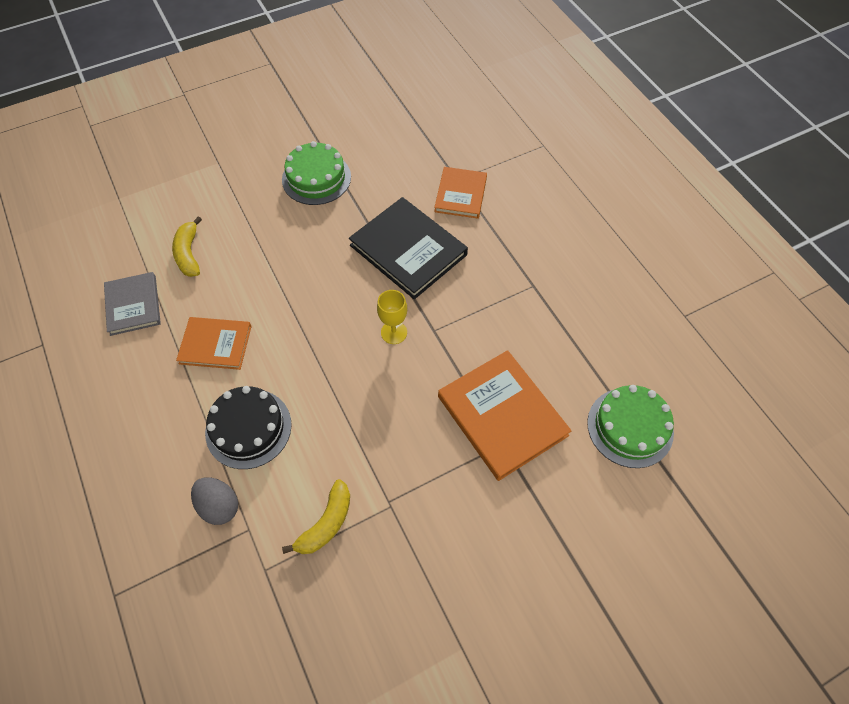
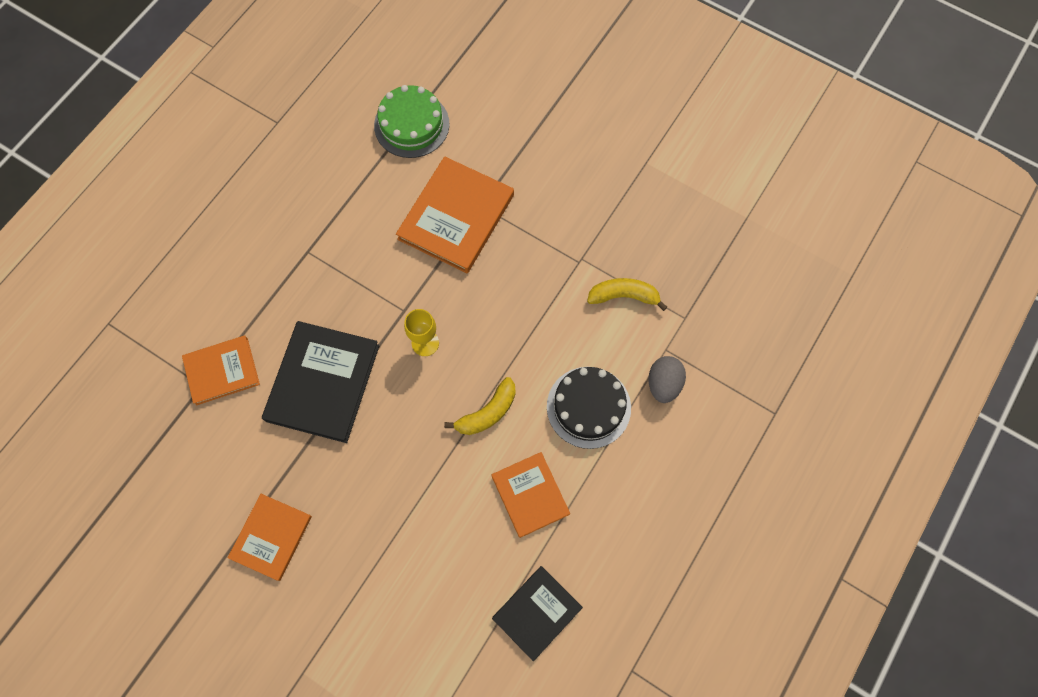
camera: 120 degrees left, 10 degrees up
(133, 305) = (537, 613): grey book -> black book
(189, 254) = (445, 604): yellow banana -> yellow banana (487, 412)
(316, 178) = (271, 537): green cake -> orange book

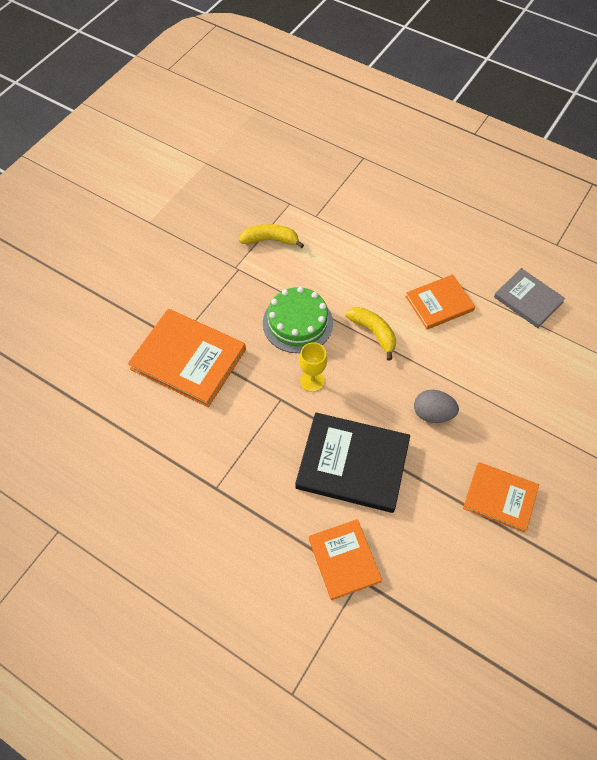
camera: 90 degrees left, 10 degrees down
(411, 125) = (83, 399): green cake -> green cake (297, 323)
(537, 613) = (528, 299): black book -> grey book
(588, 407) = (365, 265): black cake -> none
(623, 296) = (270, 240): yellow banana -> yellow banana turned 90 degrees clockwise
(663, 384) = (344, 218): grey egg -> grey egg (432, 414)

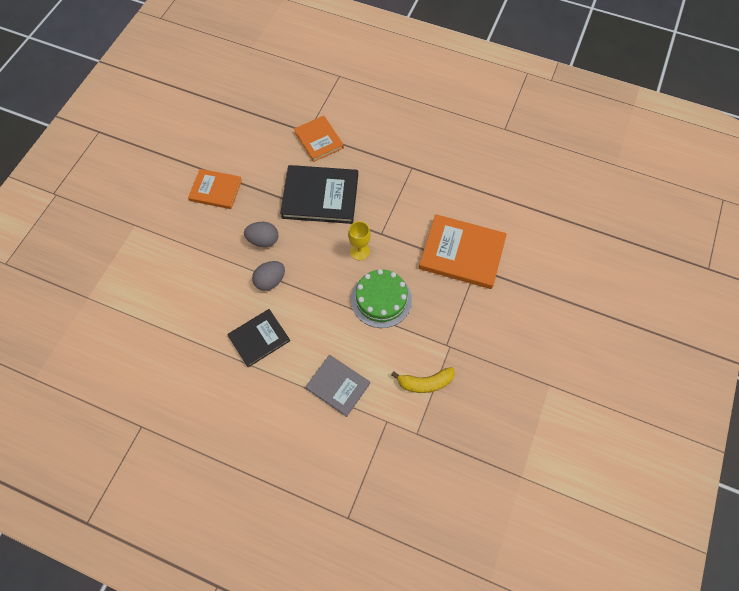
camera: 170 degrees right, 5 degrees up
(373, 333) = (315, 300): yellow banana -> none
(425, 362) = (270, 281): none -> grey egg
(439, 303) = (259, 338): orange book -> black book
(528, 299) = (178, 356): grey book -> grey book (338, 386)

